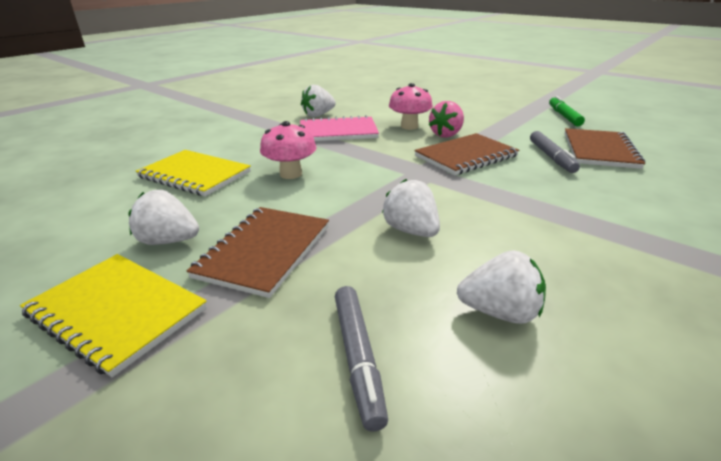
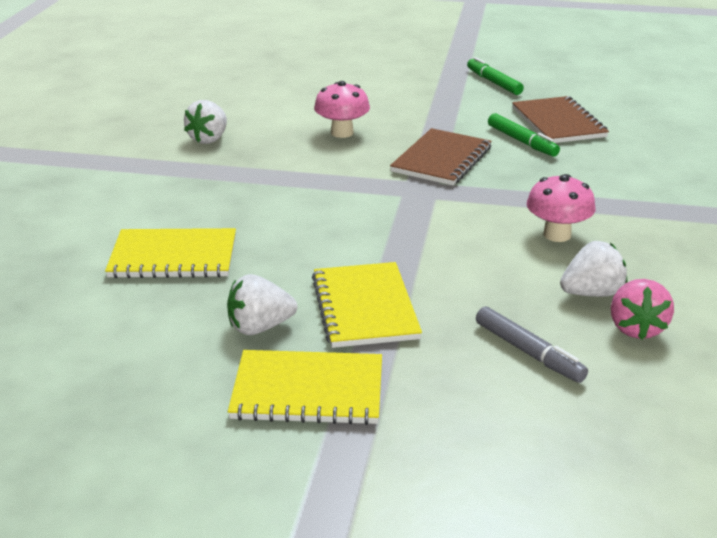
camera: 30 degrees left, 0 degrees up
(264, 251) = (364, 307): brown notebook -> yellow notebook
(291, 174) = (284, 227): pink mushroom -> pink mushroom (557, 235)
(338, 132) = (266, 159): pink notebook -> none
(411, 231) = (469, 252): white strawberry -> none
(446, 134) = (395, 135): pink strawberry -> pink strawberry (636, 328)
(551, 157) = (522, 142): grey marker -> green marker

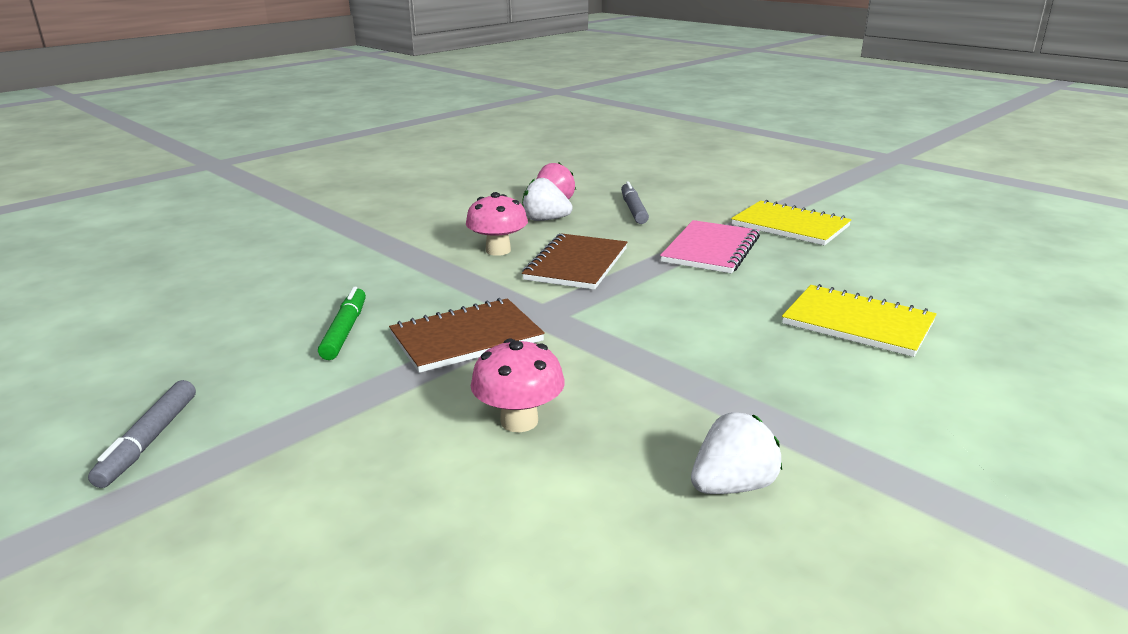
camera: 145 degrees left, 5 degrees down
(260, 327) = (802, 258): white strawberry -> none
(364, 307) = (711, 249): yellow notebook -> pink notebook
(493, 82) = (149, 441): green marker -> grey marker
(558, 123) = (255, 340): brown notebook -> brown notebook (576, 264)

